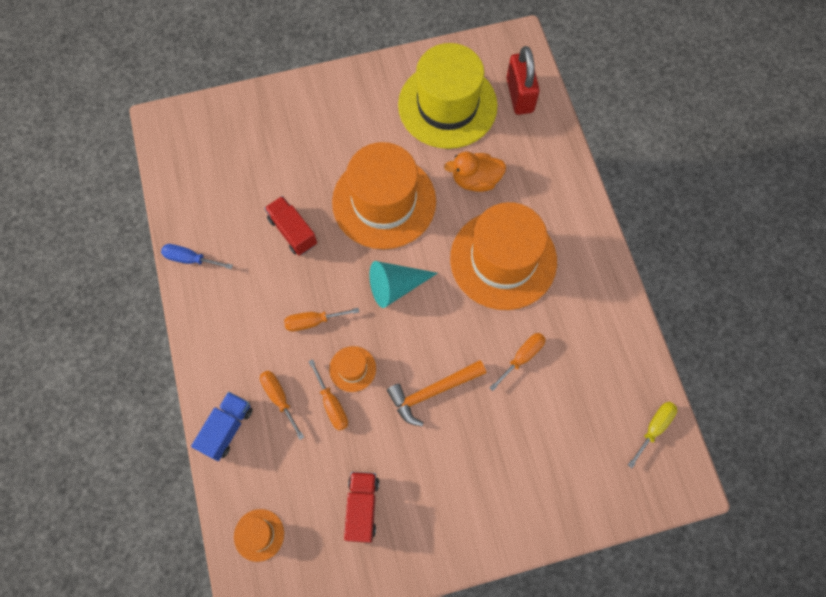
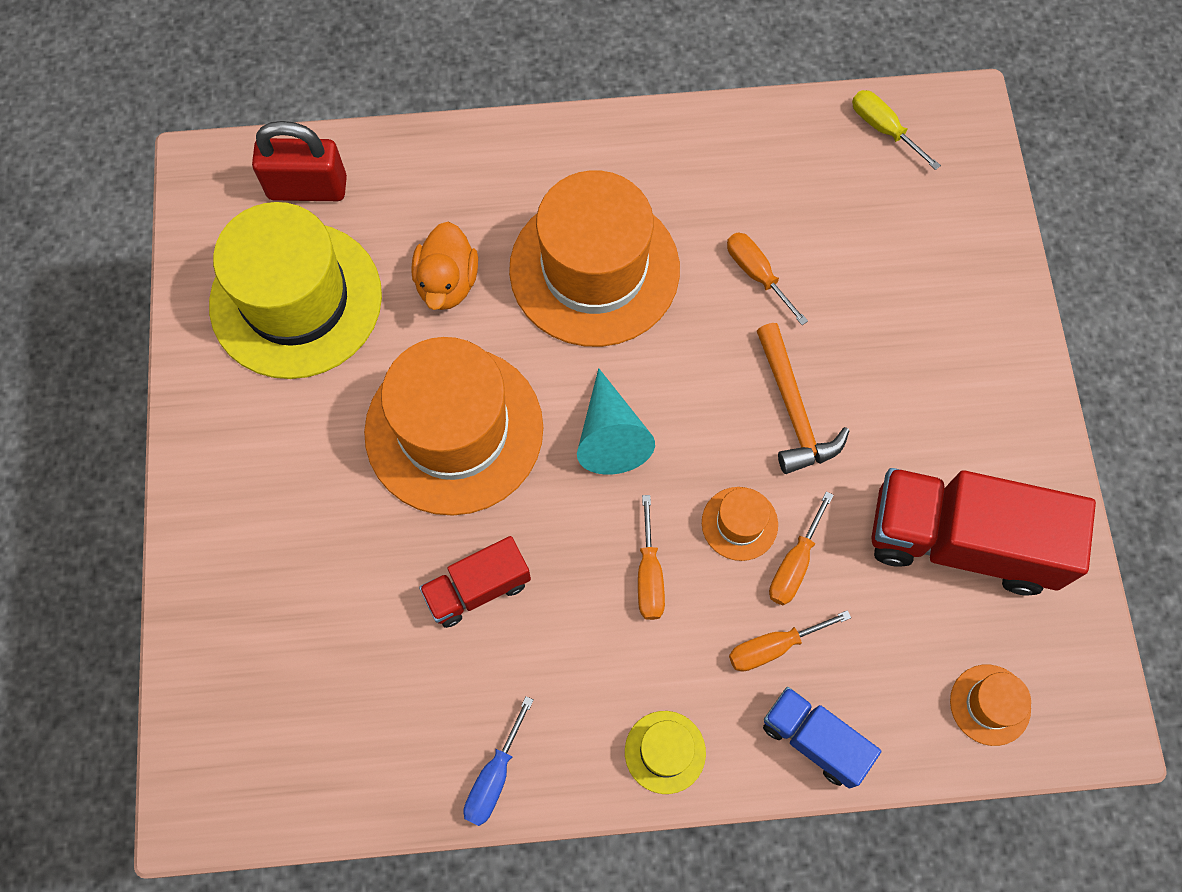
camera: 80 degrees left, 0 degrees up
(212, 345) = (665, 752): none -> yellow hat
(331, 404) = (794, 564): orange screwdriver -> orange screwdriver turned 135 degrees clockwise
(362, 508) = (961, 541): red truck -> red truck, size x1.86

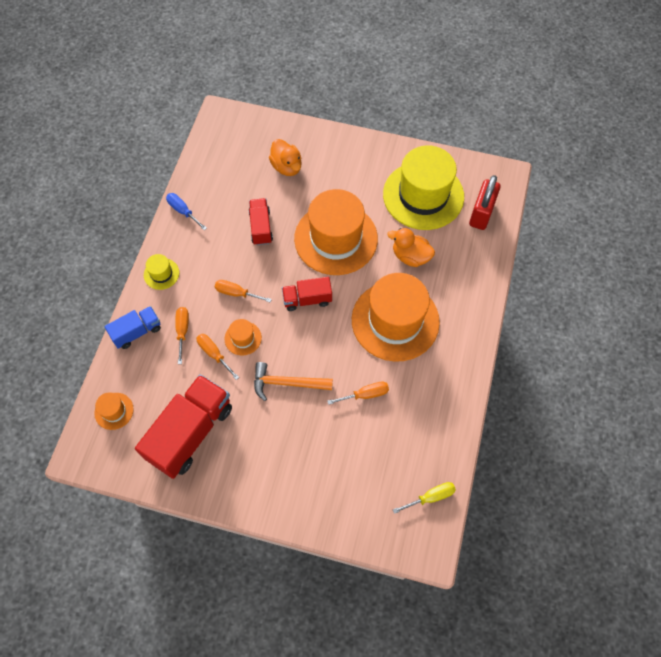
camera: 110 degrees right, 5 degrees down
(303, 594) = (287, 167): none -> orange duck
(610, 435) = (307, 299): turquoise cone -> red truck

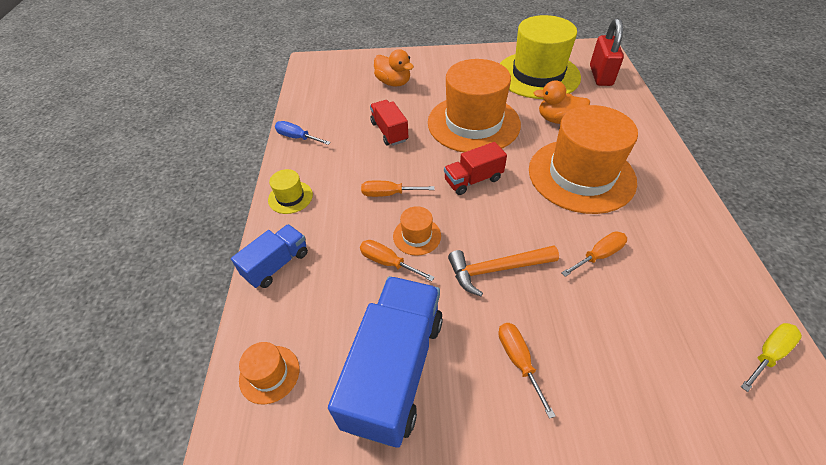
camera: 15 degrees left, 15 degrees down
(182, 331) = (337, 248): orange screwdriver -> orange screwdriver (518, 360)
(191, 432) = (395, 370): red truck -> blue truck

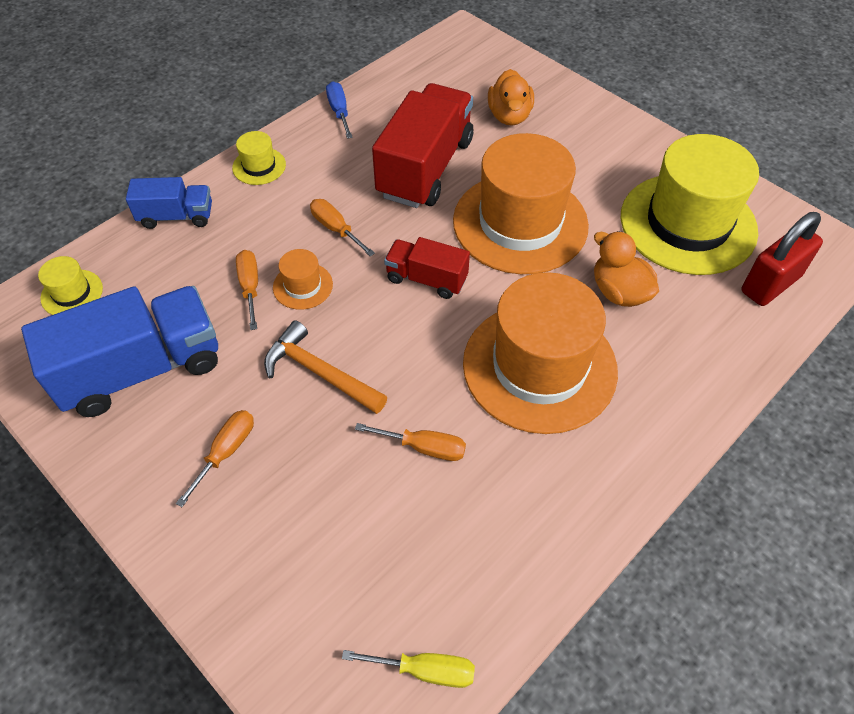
camera: 45 degrees right, 5 degrees up
(269, 374) = (72, 293): orange hat -> yellow hat
(389, 132) = (425, 168): red truck -> red truck, size x1.86

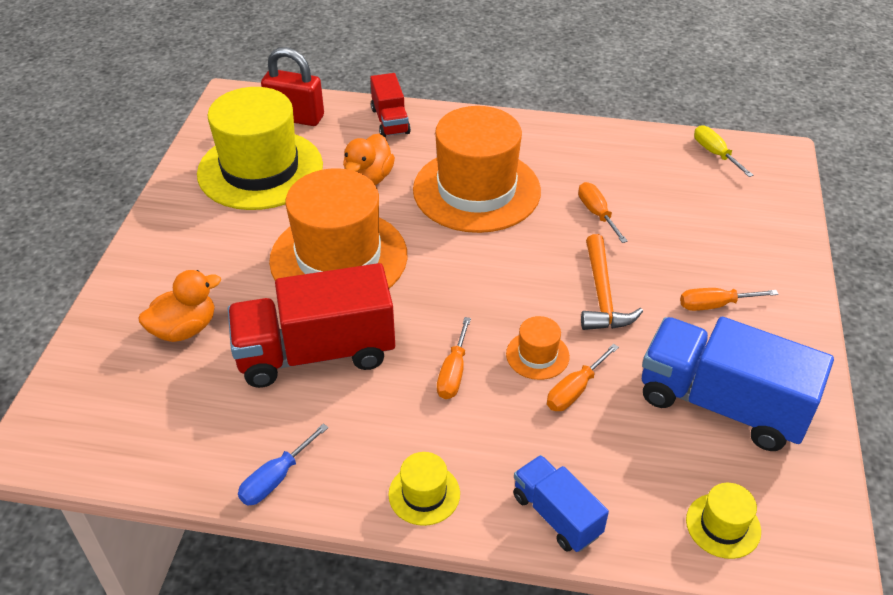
camera: 125 degrees left, 10 degrees down
(426, 279) = (454, 283): red truck -> red truck (390, 121)

